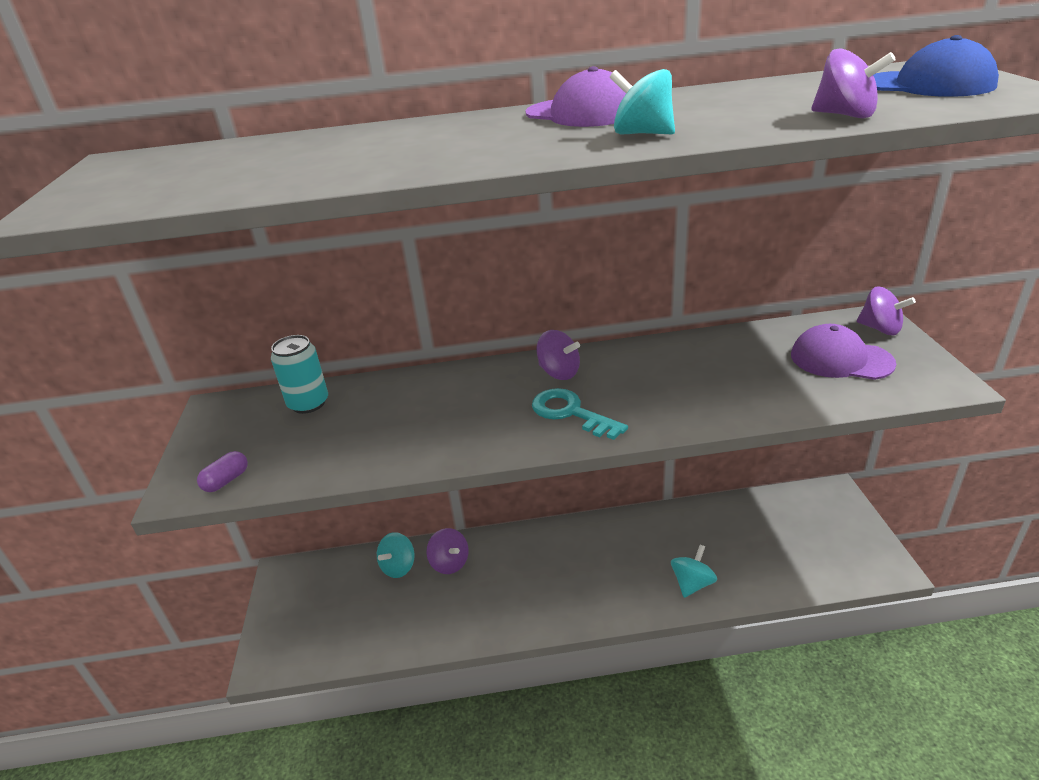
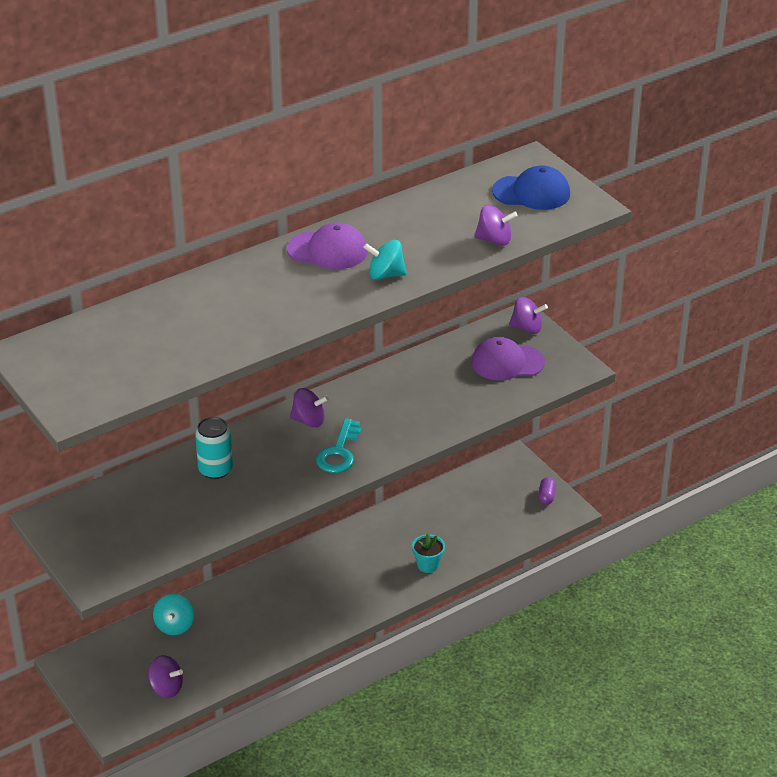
camera: 30 degrees left, 5 degrees up
(226, 480) = (122, 566): purple capsule -> purple capsule (546, 496)
(308, 403) = (125, 495): turquoise can -> turquoise can (215, 470)
(450, 563) = (219, 609): purple spinning top -> purple spinning top (166, 688)
(571, 413) = (339, 452): turquoise key -> turquoise key turned 90 degrees counterclockwise
(692, 583) = (428, 565): turquoise spinning top -> turquoise flower pot

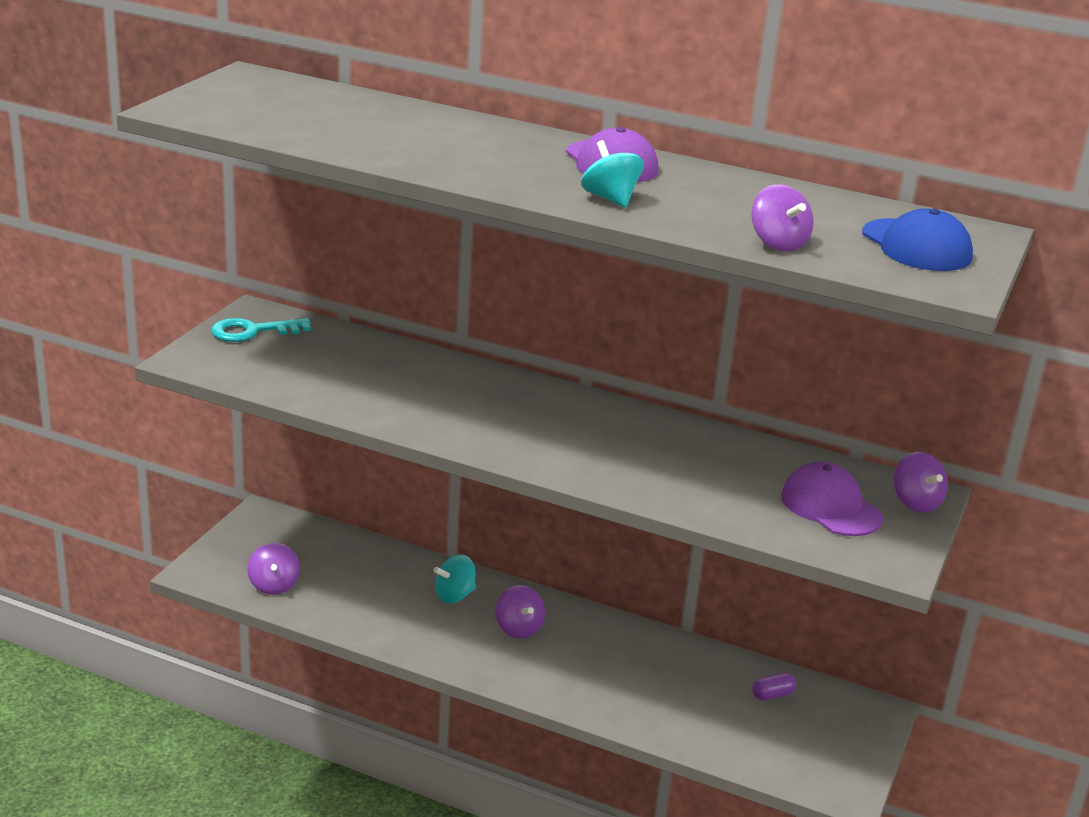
camera: 55 degrees right, 10 degrees down
(174, 626) = (366, 559): turquoise spinning top -> turquoise spinning top (454, 595)
(215, 470) = (418, 375): turquoise can -> none
(309, 420) = (560, 405): purple spinning top -> purple spinning top (518, 628)
(339, 452) = (529, 439): turquoise key -> turquoise key (253, 331)
(428, 565) = (626, 704): turquoise flower pot -> none
(546, 496) = (848, 764): purple capsule -> purple capsule (772, 695)

